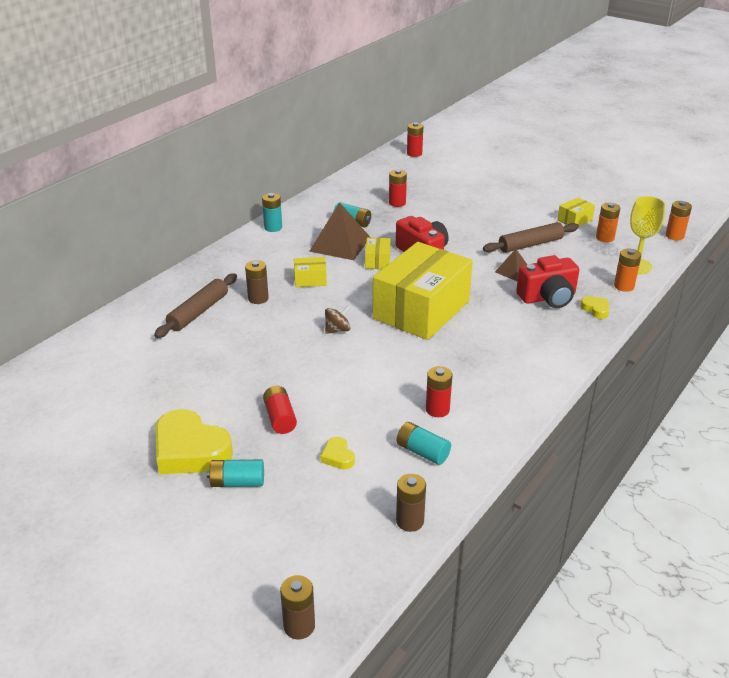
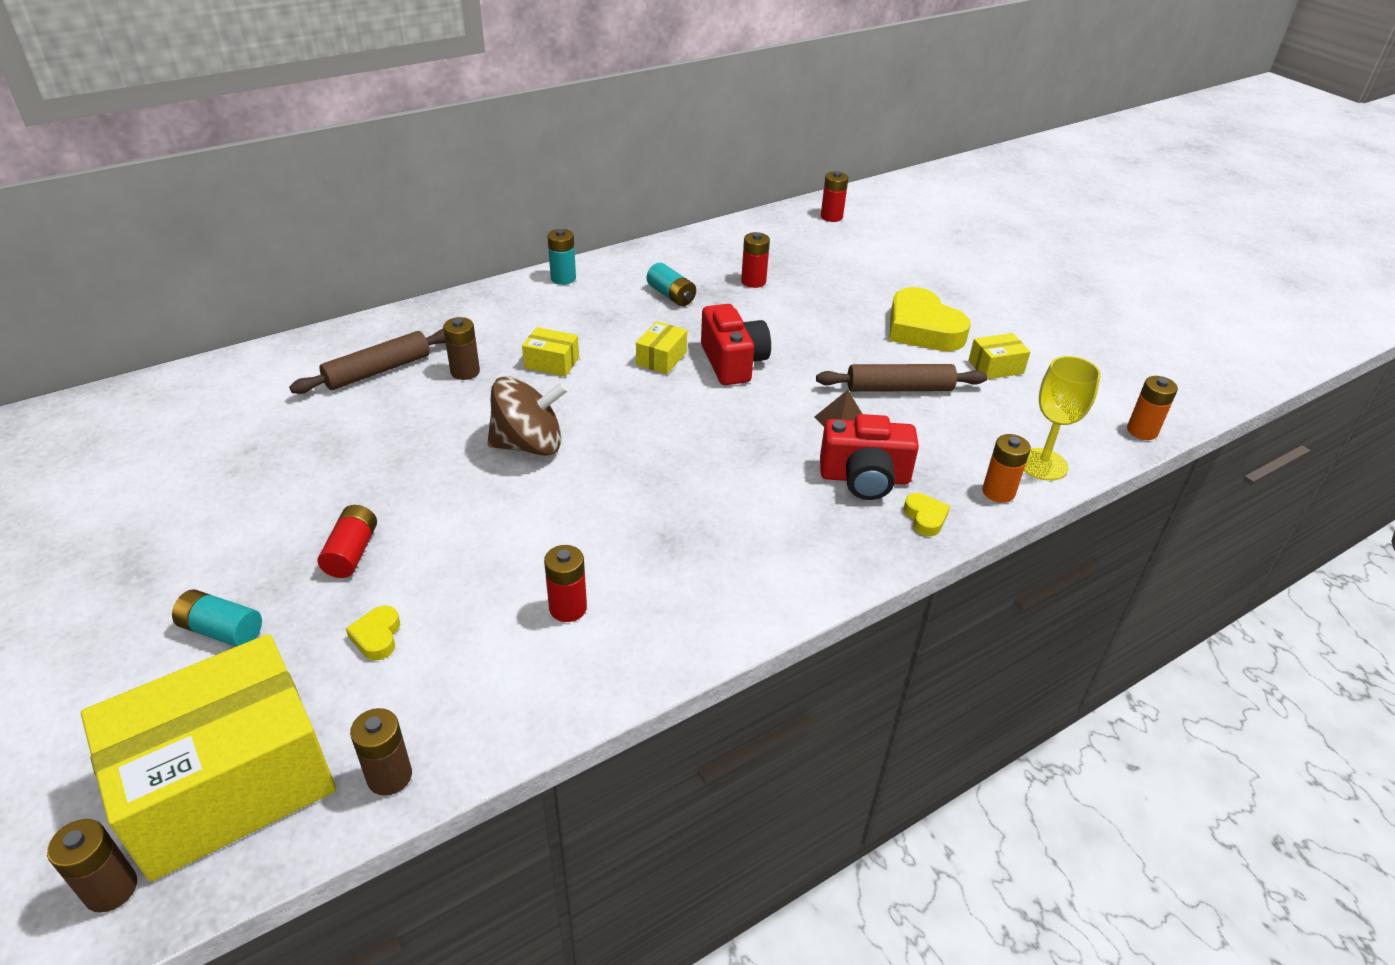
camera: 20 degrees right, 5 degrees up
(190, 450) = (206, 563): yellow heart -> yellow heart (922, 329)
(337, 330) = (529, 445): brown spinning top -> brown spinning top, size x1.94
(340, 244) = (630, 322): brown pyramid -> none
(421, 310) = (665, 447): yellow box -> yellow box (228, 782)
(422, 452) = (494, 669): turquoise battery -> none
(605, 238) = (1024, 406): orange battery -> none

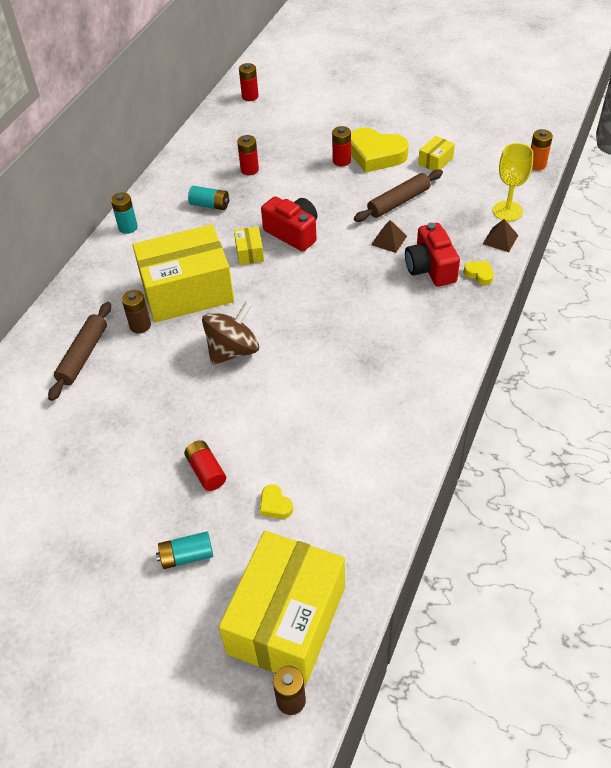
camera: 30 degrees left, 10 degrees up
(389, 776) = (362, 563): brown battery -> none
(552, 363) = (187, 290): yellow box -> yellow box, size x2.49
(568, 608) = (356, 429): red battery -> red battery (341, 161)
(864, 478) = (430, 268): red camera -> red camera turned 105 degrees clockwise
(998, 492) = (500, 239): orange battery -> brown pyramid

